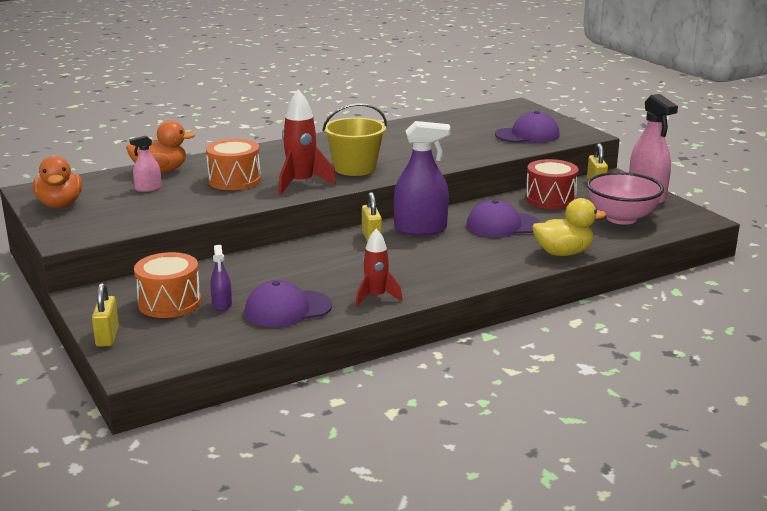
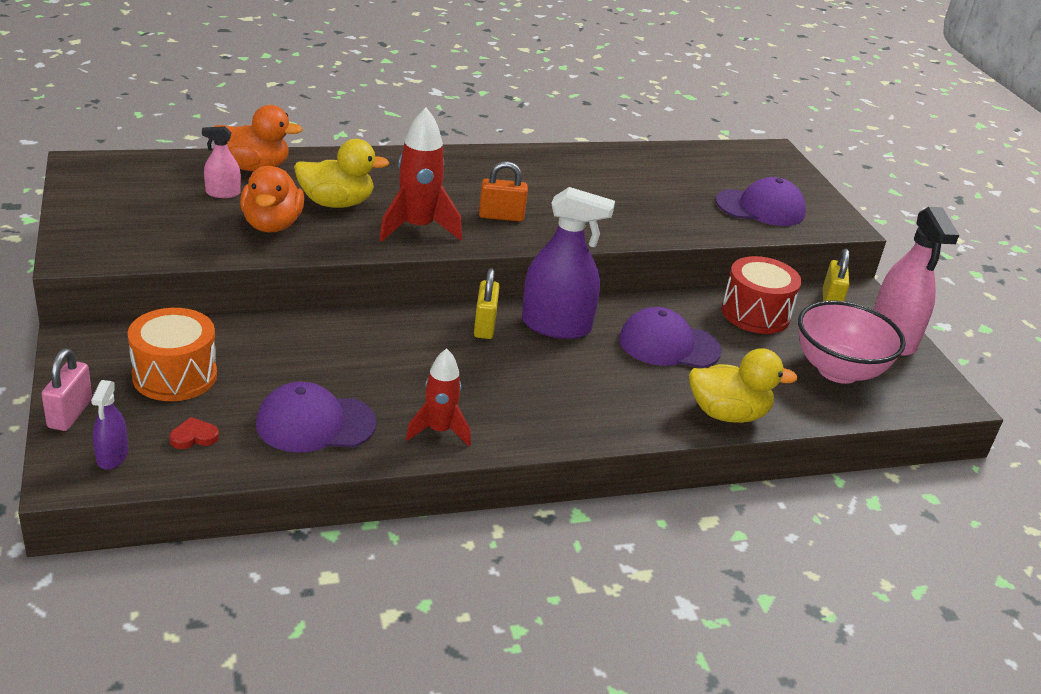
camera: 10 degrees right, 10 degrees up
(60, 204) = (102, 196): orange duck -> orange duck (272, 225)
(107, 336) = (70, 414): yellow padlock -> pink padlock
(206, 332) = (194, 437): none -> red heart
(222, 304) = (237, 394): purple spray bottle -> purple spray bottle (112, 456)
(234, 180) = (336, 203): orange drum -> yellow duck
(355, 168) = (501, 216): yellow bucket -> orange padlock

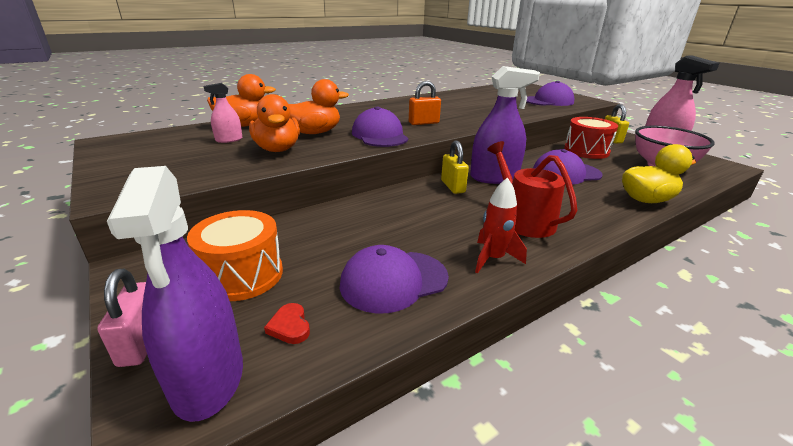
camera: 15 degrees left, 5 degrees down
(112, 456) = (208, 377): purple spray bottle -> purple spray bottle, size x2.02
(194, 437) = (290, 326): red heart -> red heart turned 75 degrees counterclockwise
(336, 203) = (315, 132): yellow duck -> orange duck
(417, 228) = (379, 135): red rocket -> purple cap
(525, 396) = (523, 220): none -> red watering can

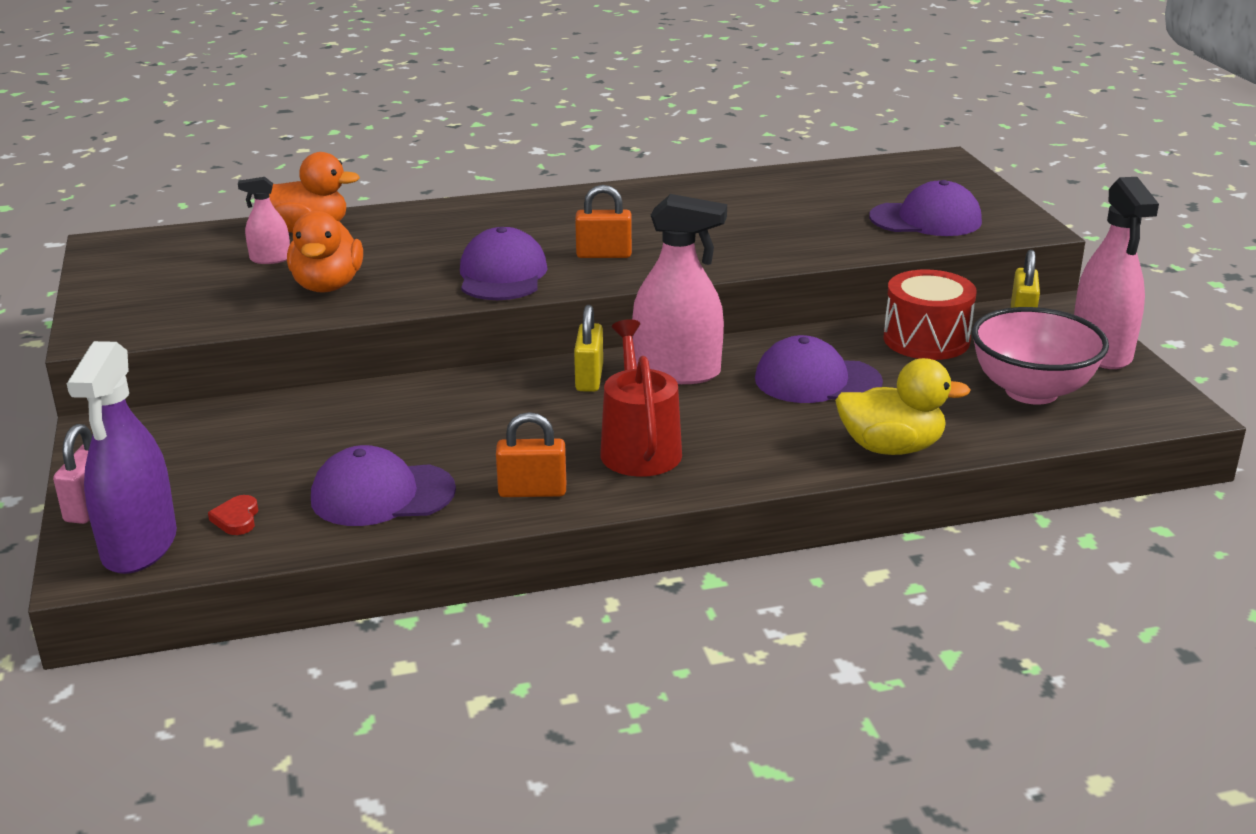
camera: 20 degrees right, 0 degrees up
(242, 275) = (215, 458): orange drum -> none
(315, 132) = (405, 258): orange duck -> none
(493, 259) = (532, 491): red rocket -> orange padlock
(494, 177) = (677, 371): purple spray bottle -> pink spray bottle

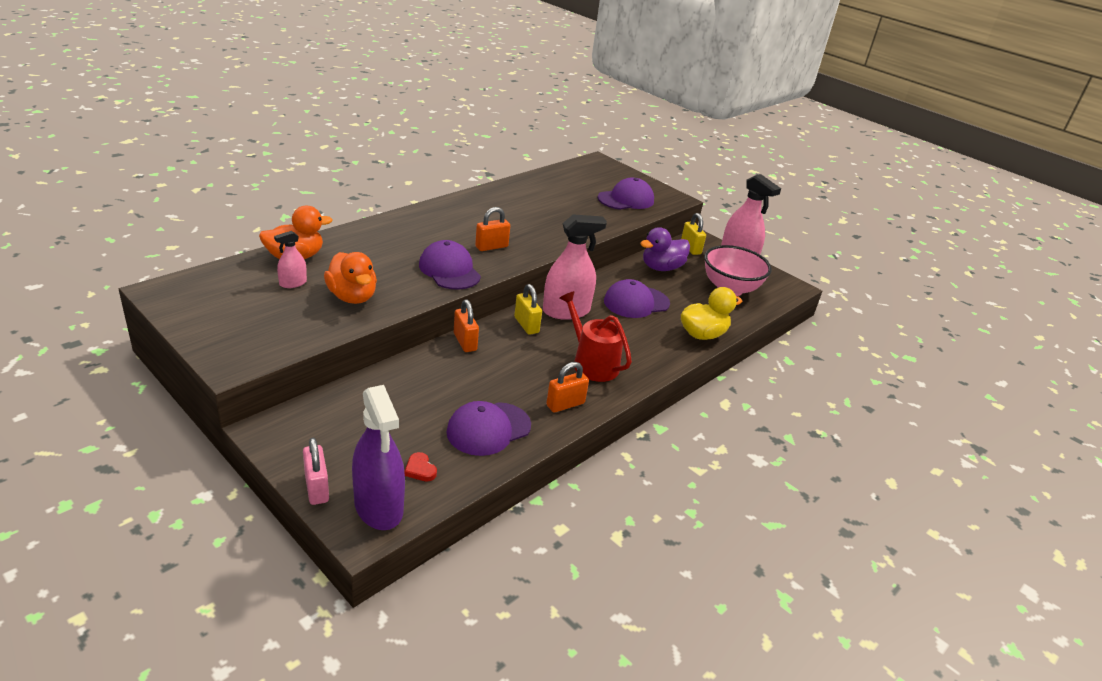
camera: 35 degrees left, 5 degrees up
(470, 382) = (465, 342): none -> orange padlock
(926, 340) = (661, 268): red drum -> purple duck

